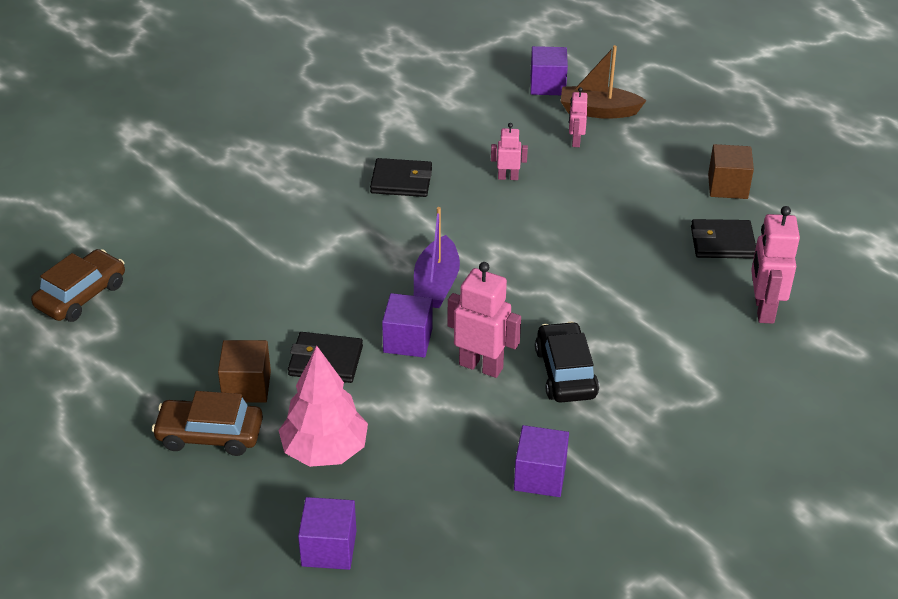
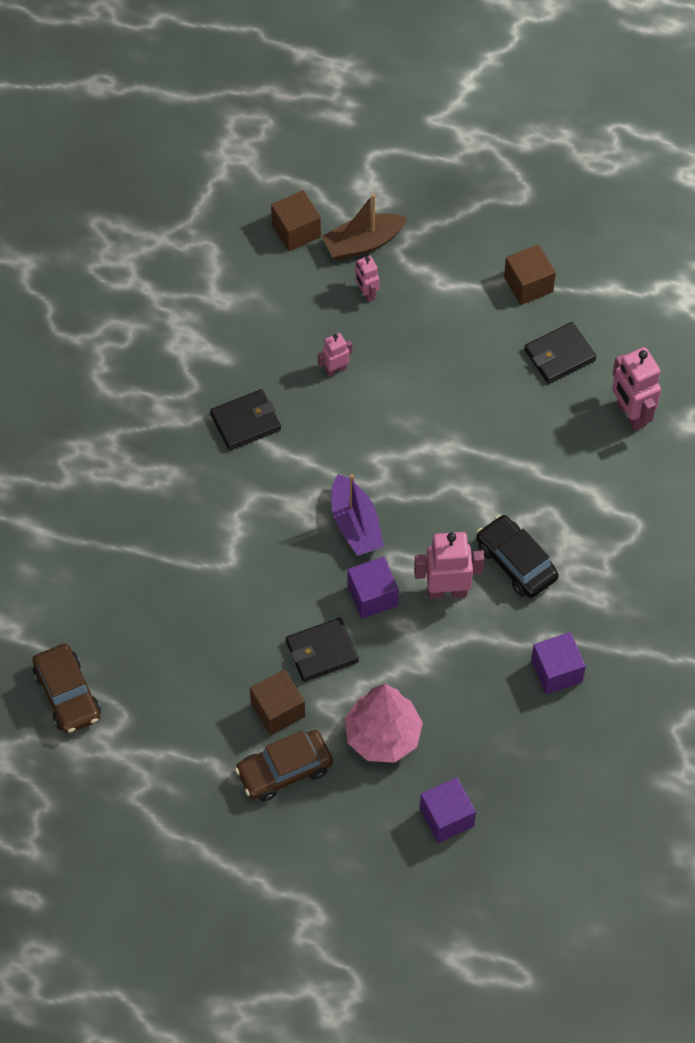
camera: 30 degrees left, 20 degrees up
(81, 295) = (67, 694): brown car -> brown car turned 150 degrees clockwise
(547, 85) = (296, 231): purple cube -> brown cube

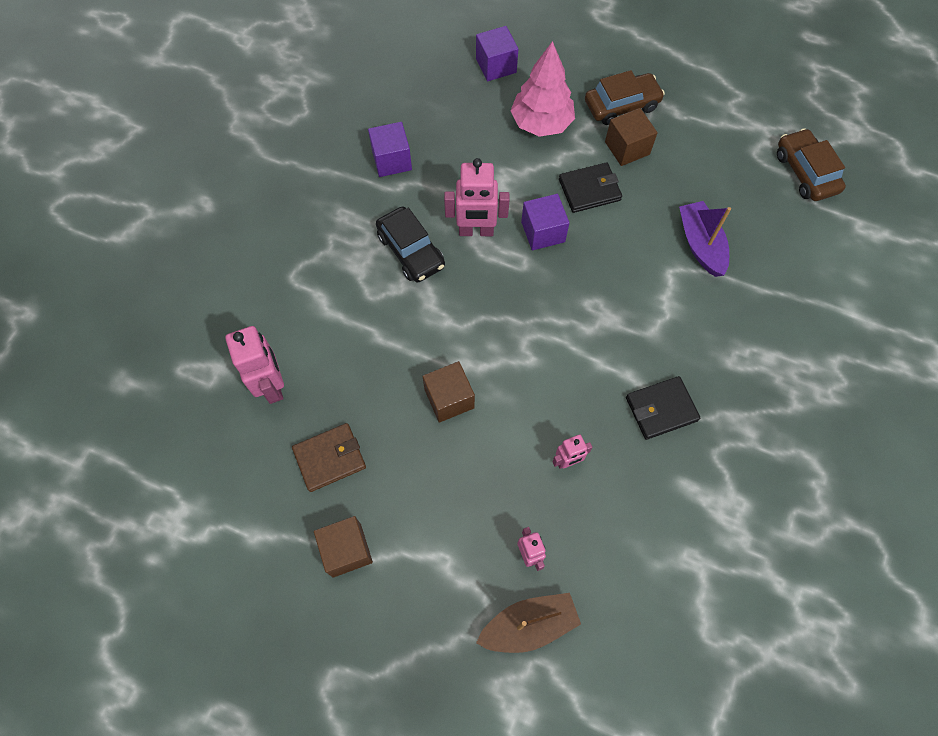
camera: 175 degrees left, 5 degrees up
(296, 231) = (607, 651): brown cube -> brown cube (449, 398)
(355, 524) = (555, 296): purple boat -> purple boat (700, 244)
(559, 355) = (330, 458): black wallet -> brown wallet

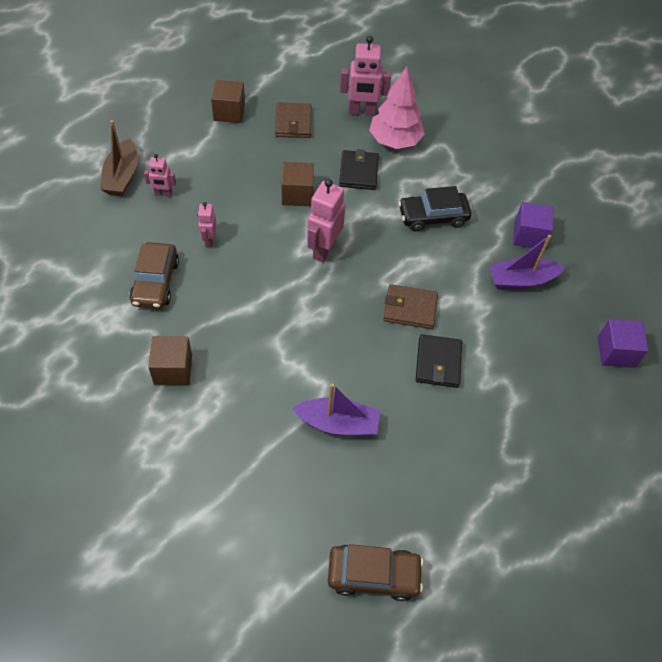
camera: 110 degrees right, 10 degrees down
(454, 152) = (521, 280): none -> purple boat
(476, 231) = (432, 264): pink robot -> pink robot (323, 249)
(541, 123) = (530, 359): pink tree -> pink tree (395, 141)
(543, 232) = (410, 308): purple cube -> brown wallet
(621, 105) = (529, 439): brown car -> brown car (155, 282)
(627, 148) = (473, 417): brown cube -> brown cube (173, 369)
(661, 409) = (209, 315): black wallet -> black wallet (358, 172)

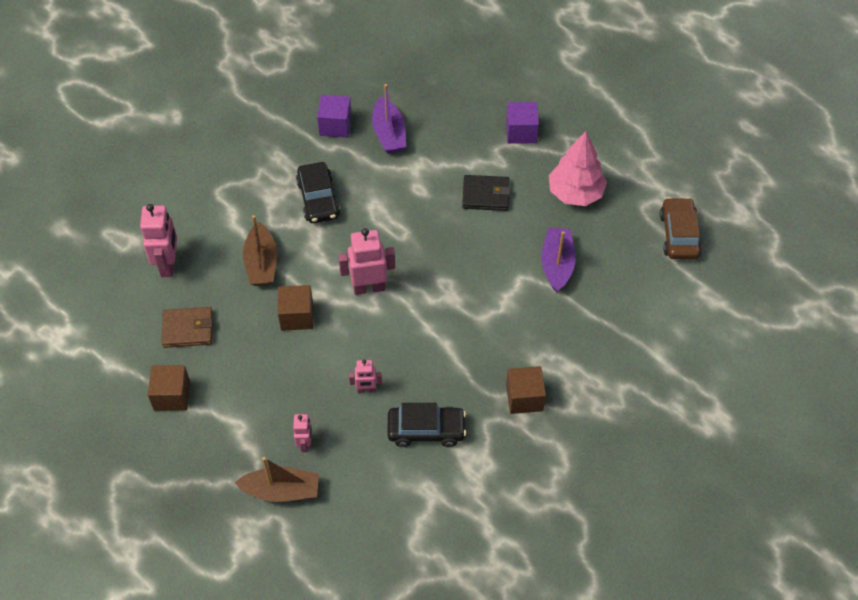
camera: 90 degrees left, 0 degrees up
(155, 282) = (426, 430): brown car -> black car
(323, 249) = (369, 287): pink robot -> pink robot turned 150 degrees clockwise
(358, 172) = (261, 263): black wallet -> brown boat
(395, 141) = (213, 233): pink tree -> pink tree (575, 193)
(410, 308) = (431, 216): brown wallet -> none
(616, 352) = (456, 74): purple cube -> purple cube (521, 132)

